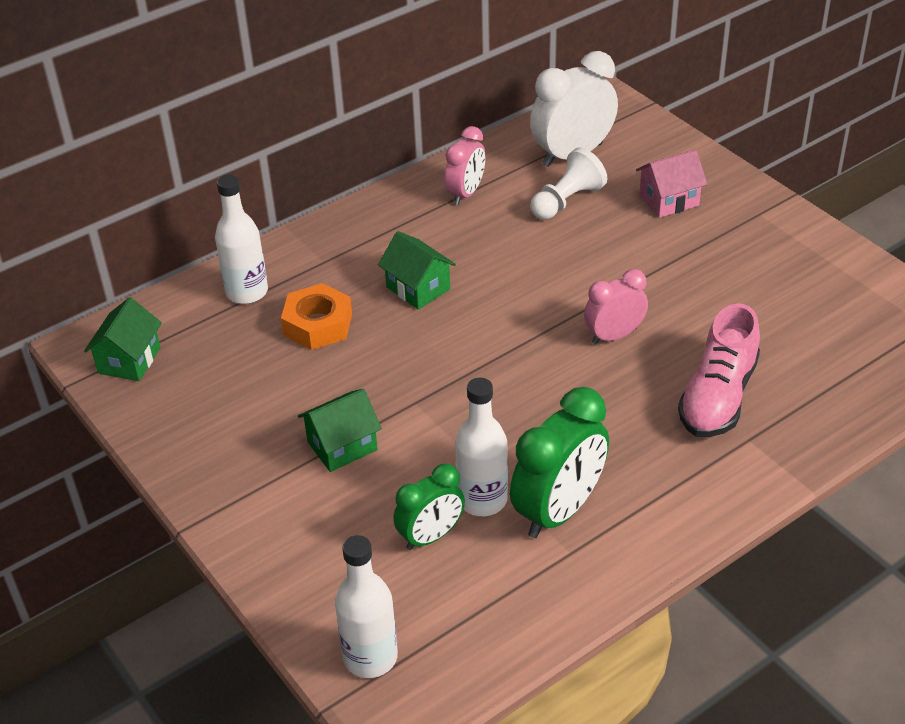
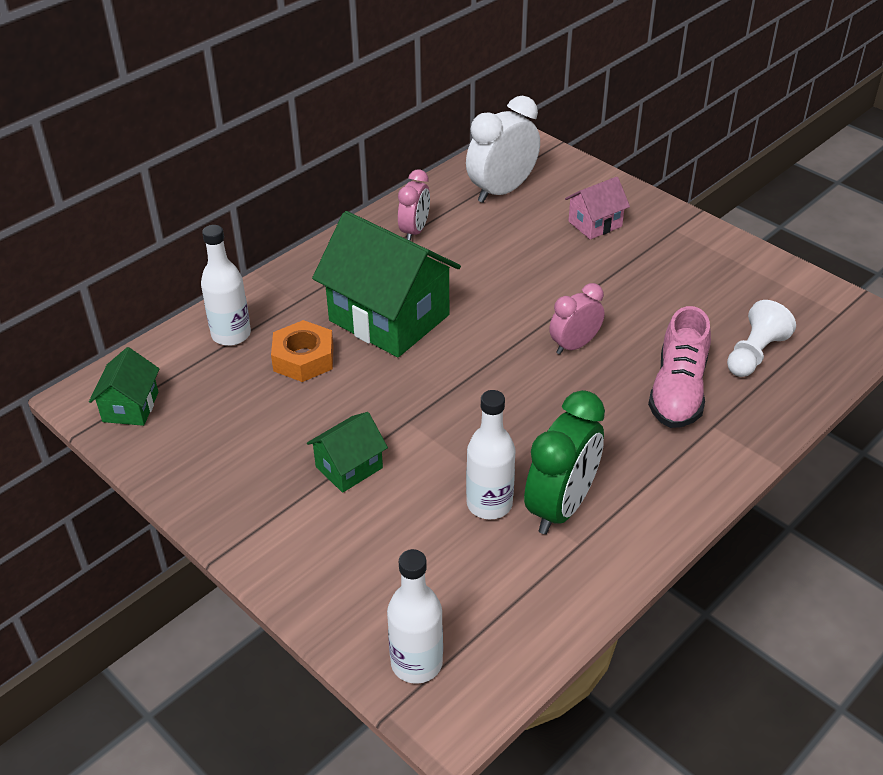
camera: 10 degrees left, 0 degrees up
(418, 288) = (389, 318): green house -> green house, size x2.04
(431, 536) = (449, 543): green clock -> none
(567, 201) = (506, 231): white pawn -> white pawn (754, 354)

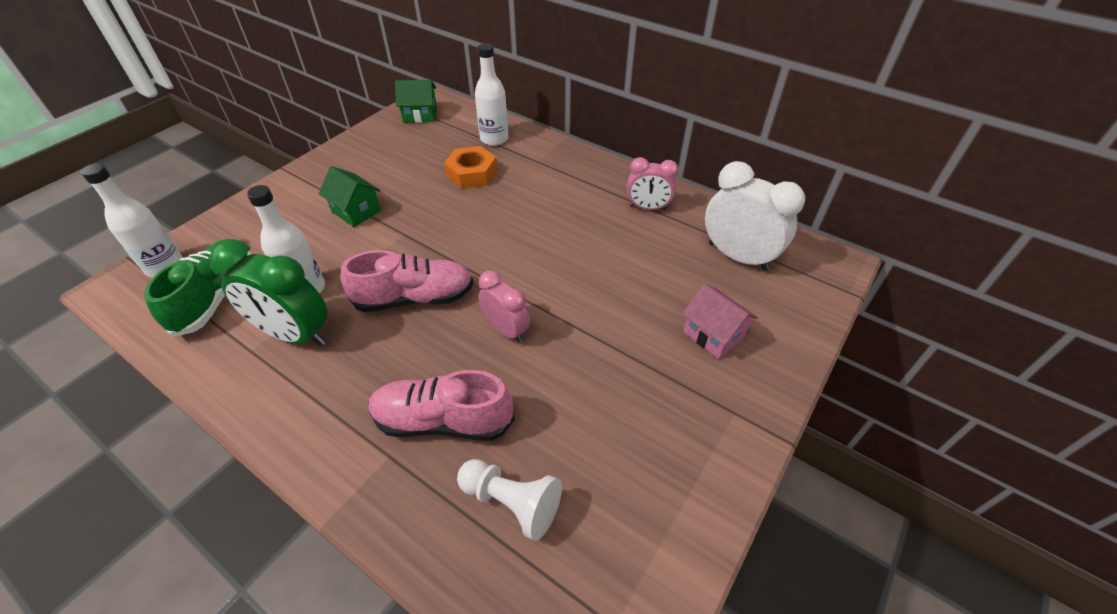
camera: 80 degrees right, 5 degrees up
(389, 318) = (525, 208): green house -> none
(487, 592) = (216, 296): none -> green shoe
(520, 410) = (414, 298): none -> pink shoe

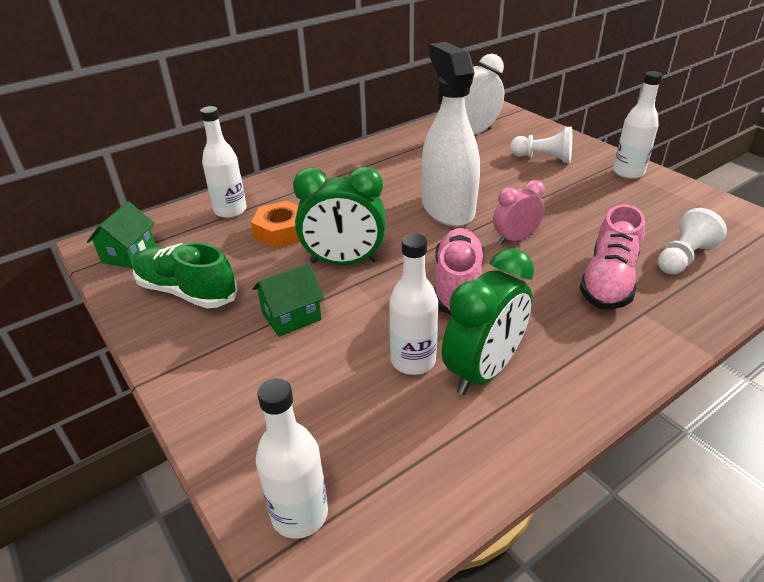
camera: 70 degrees left, 10 degrees down
(216, 296) = (392, 446): green shoe -> green shoe (187, 291)
(434, 220) = (344, 262): none -> green clock
(548, 268) = (448, 209): none -> white spray bottle
(648, 208) = (397, 154): pink clock -> none
(713, 334) = (543, 158): pink house -> white pawn
(723, 435) = (628, 172): none -> white bottle

